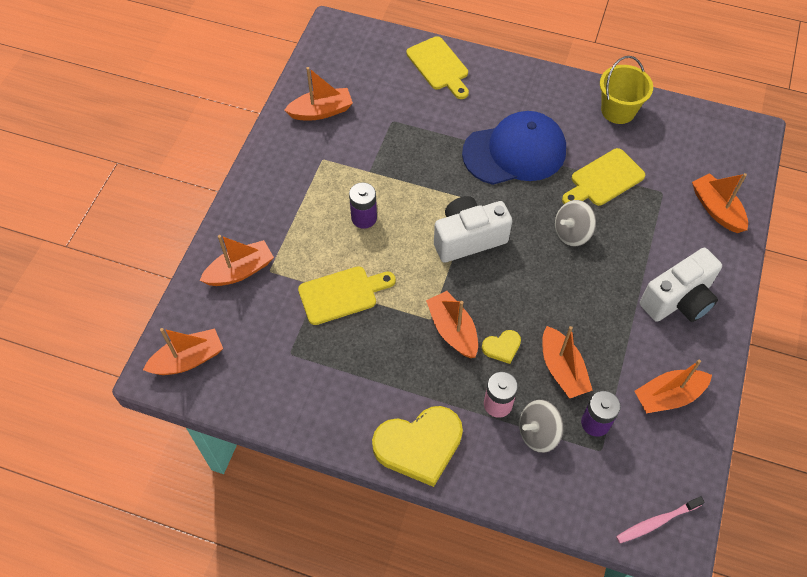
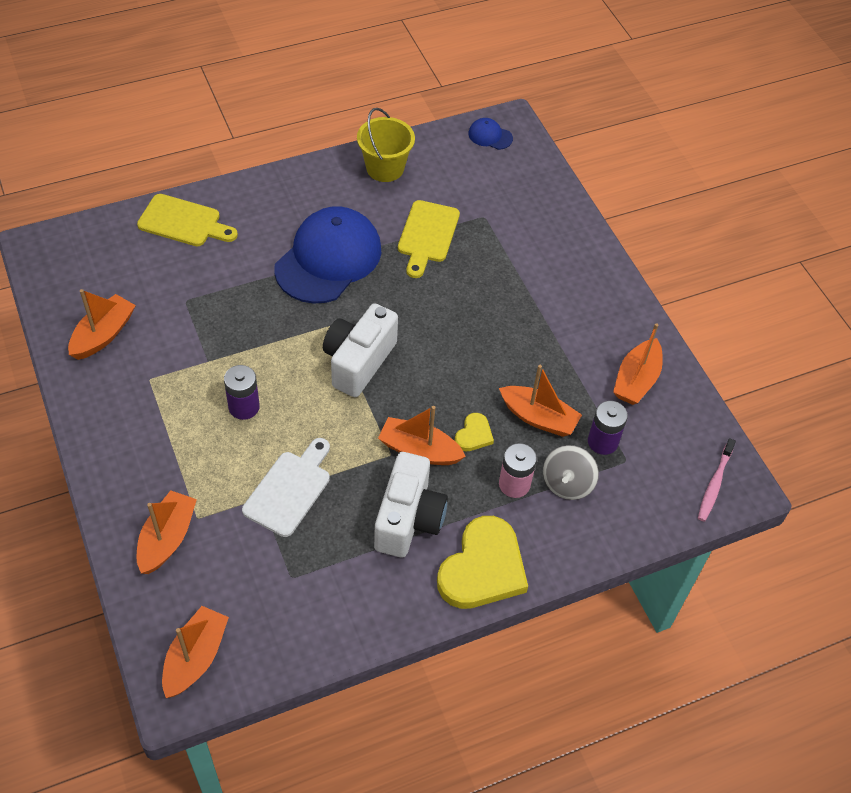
camera: 45 degrees left, 5 degrees down
(342, 294) = (290, 489): yellow cutting board -> white cutting board
(572, 233) = (442, 298): grey spinning top -> none
(678, 300) = (575, 298): white camera -> white camera (408, 519)
(716, 209) = (538, 204): orange boat -> none
(726, 133) = (490, 136): none -> blue cap

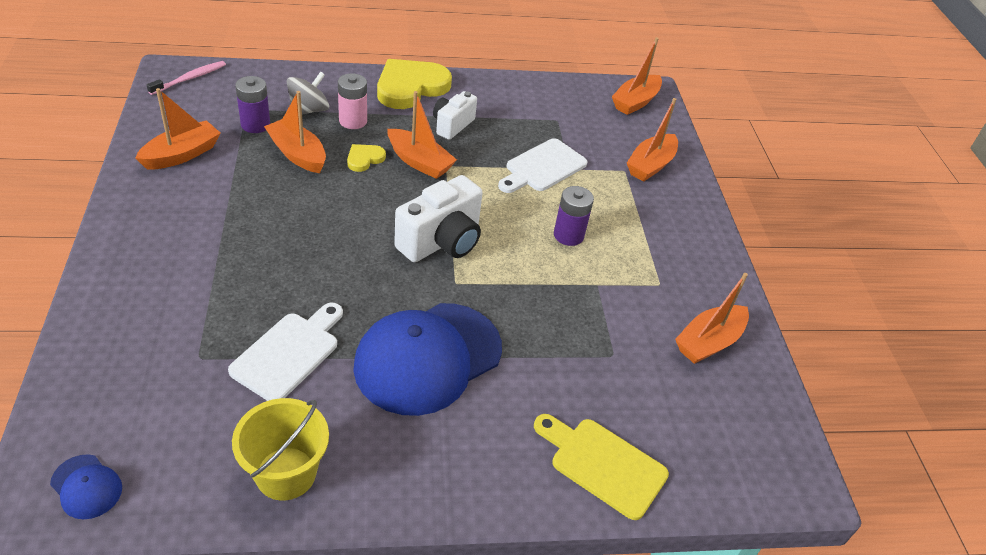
camera: 165 degrees left, 10 degrees down
(408, 519) = (452, 125): white camera -> white camera, size x0.62
(427, 235) = (289, 353): yellow cutting board -> white cutting board

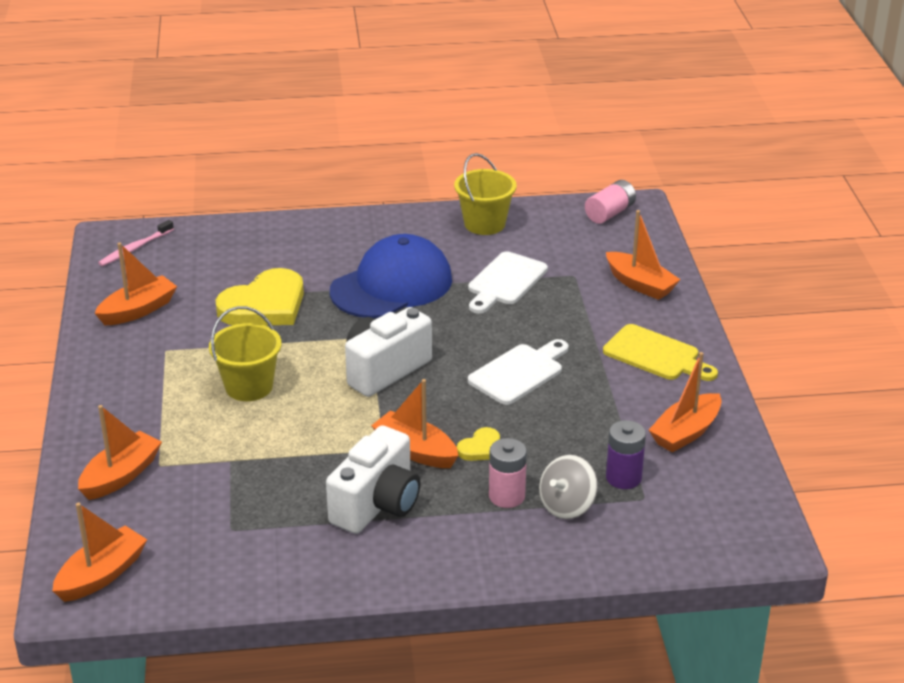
camera: 175 degrees left, 10 degrees down
(86, 487) = (610, 213): blue cap -> pink battery
(190, 78) = (740, 536): pink toothbrush -> pink toothbrush (135, 248)
(297, 154) = (559, 446): orange boat -> orange boat (640, 284)
(410, 87) = (439, 559): yellow heart -> yellow heart (264, 305)
(452, 125) = (377, 504): white camera -> white camera, size x1.61
(542, 167) = (264, 459): white cutting board -> white cutting board (519, 372)
(568, 235) = (249, 386): purple battery -> yellow bucket
(603, 464) = (259, 238): yellow cutting board -> yellow cutting board (656, 355)

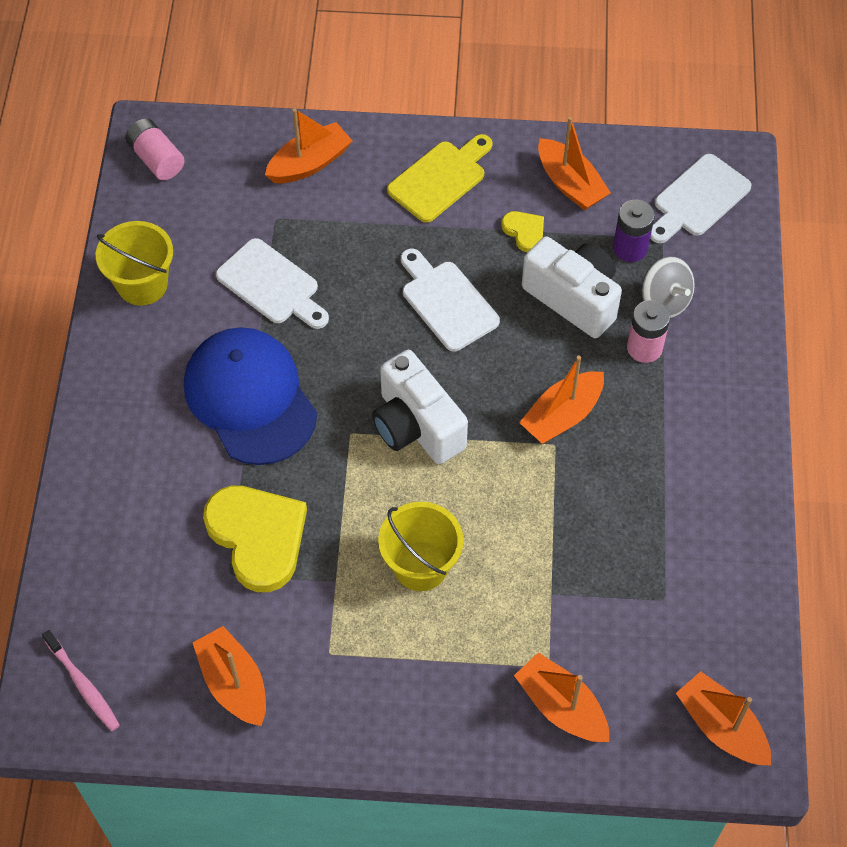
camera: 80 degrees left, 25 degrees up
(377, 504) = (642, 461): white camera -> white camera (573, 298)
(481, 448) = (567, 357): yellow heart -> yellow heart (524, 232)
(706, 520) = (698, 199): none -> white cutting board

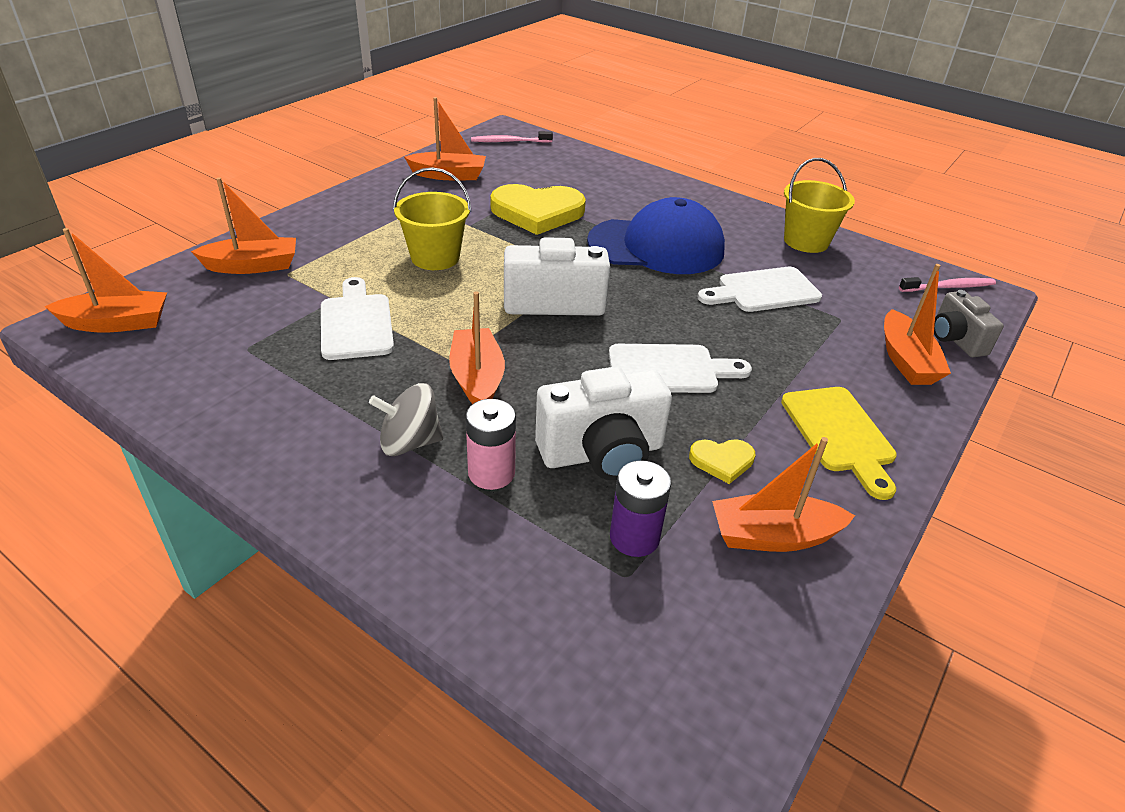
camera: 120 degrees right, 20 degrees down
(156, 159) = (949, 287): pink battery -> pink toothbrush
(250, 139) = (955, 339): none -> grey camera
(665, 301) = (533, 524): grey spinning top -> grey spinning top (409, 442)
(698, 199) = (665, 660): white cutting board -> white cutting board (356, 323)

